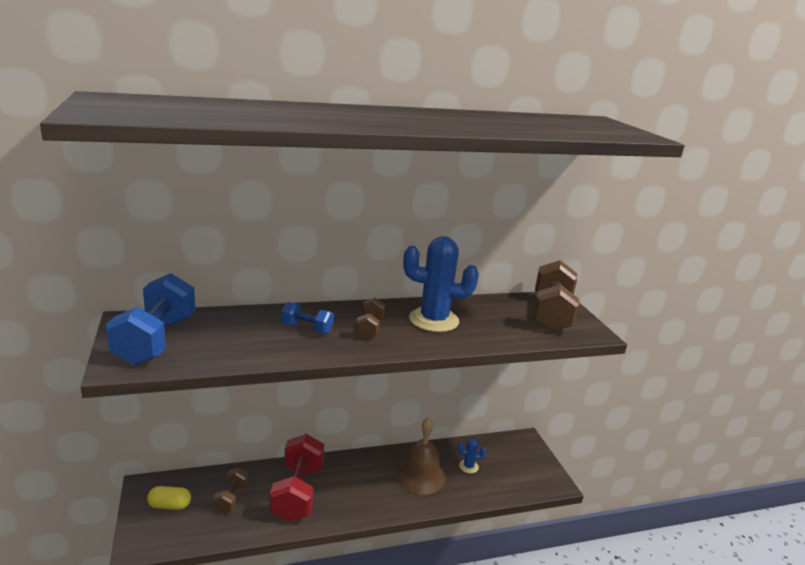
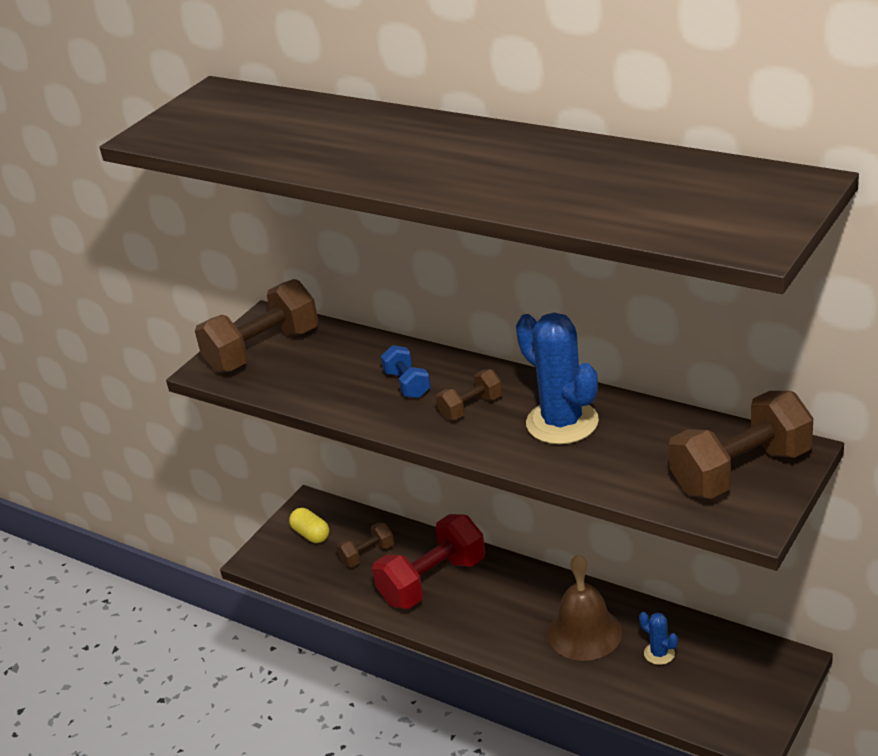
camera: 55 degrees right, 10 degrees up
(156, 340) = (263, 350): blue dumbbell -> brown dumbbell

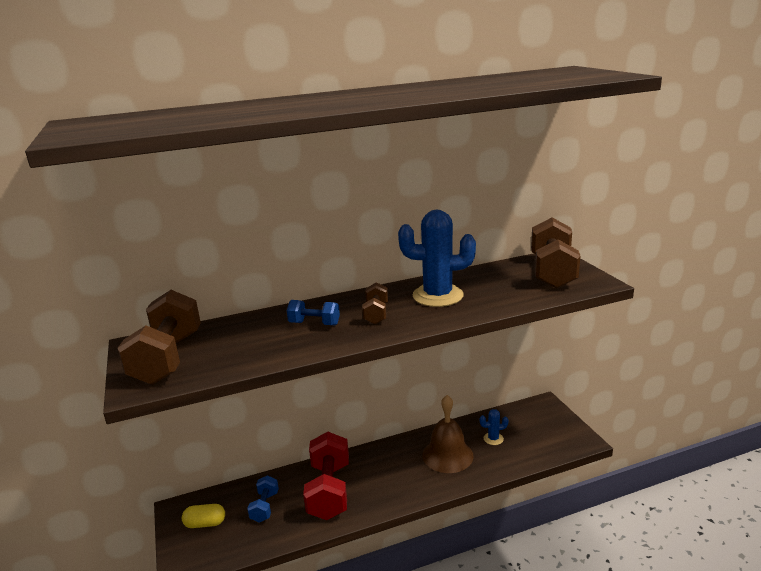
camera: 55 degrees left, 10 degrees down
(367, 555) = (265, 507): brown dumbbell -> blue dumbbell

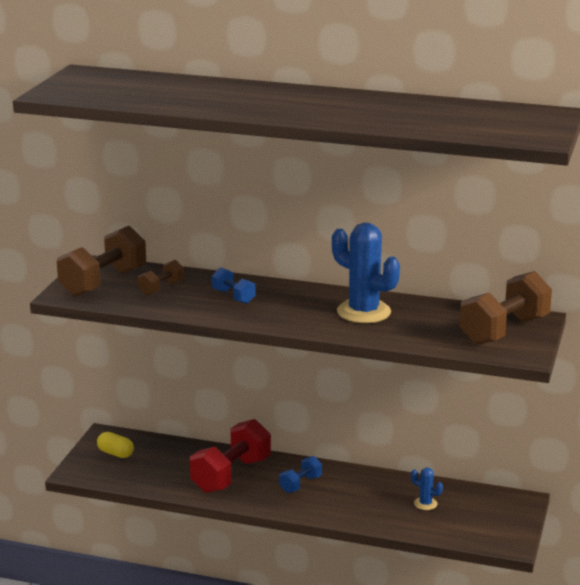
camera: 35 degrees right, 0 degrees up
(265, 507) = (169, 463): blue dumbbell -> blue dumbbell (300, 484)
(376, 314) = (290, 307): brown dumbbell -> brown dumbbell (161, 288)
(447, 455) = (364, 496): brown bell -> none

